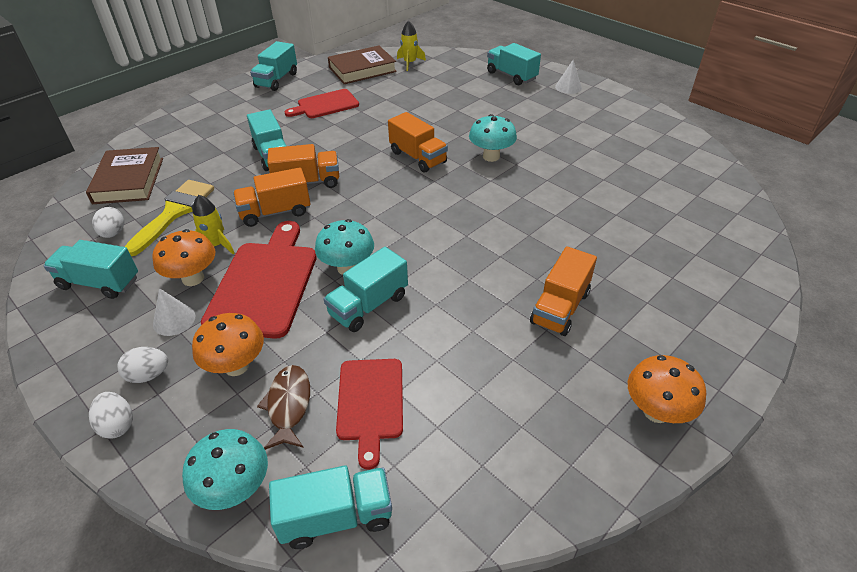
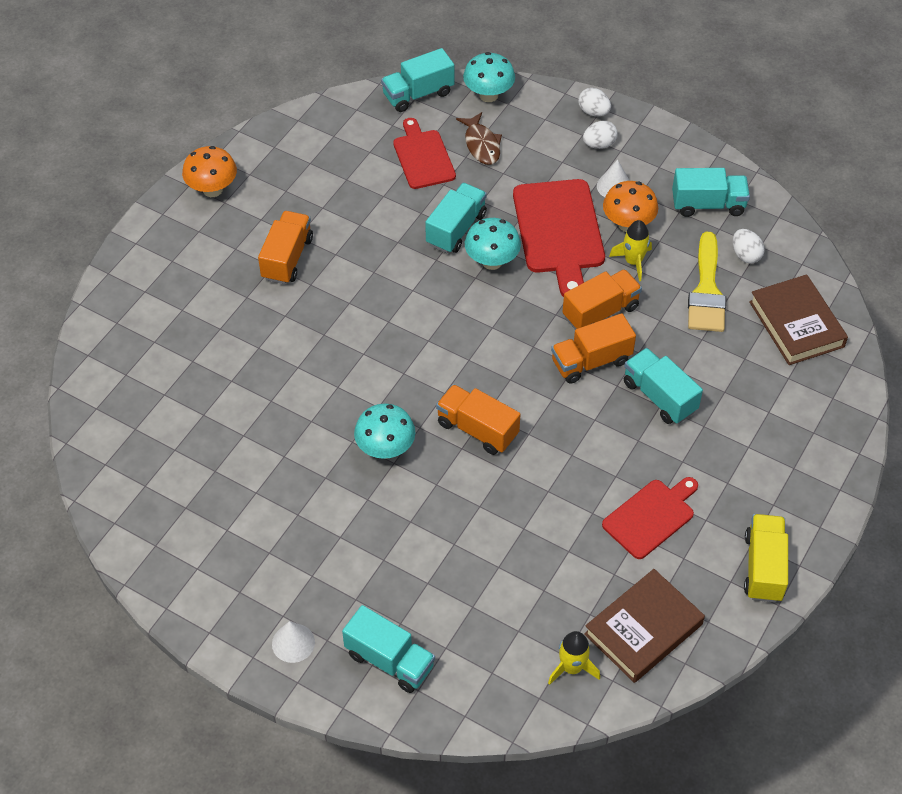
camera: 165 degrees right, 10 degrees up
(236, 366) = (537, 162): orange mushroom -> none
(276, 80) = (763, 567): turquoise truck -> yellow truck

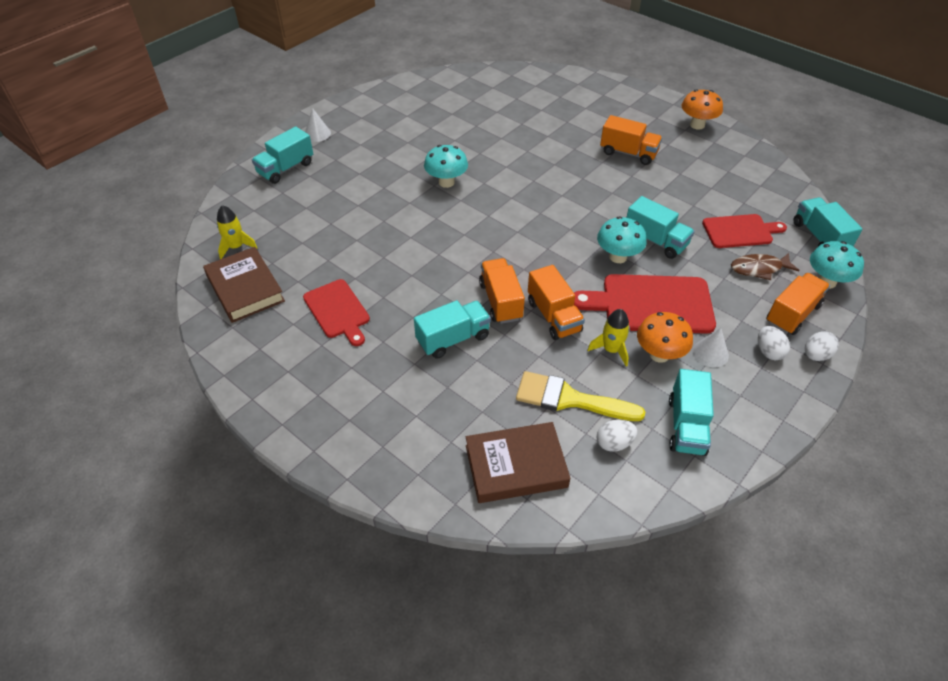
camera: 100 degrees right, 5 degrees down
(477, 429) = (450, 227): orange truck -> orange truck (792, 314)
(763, 567) = (261, 373): yellow truck -> none

